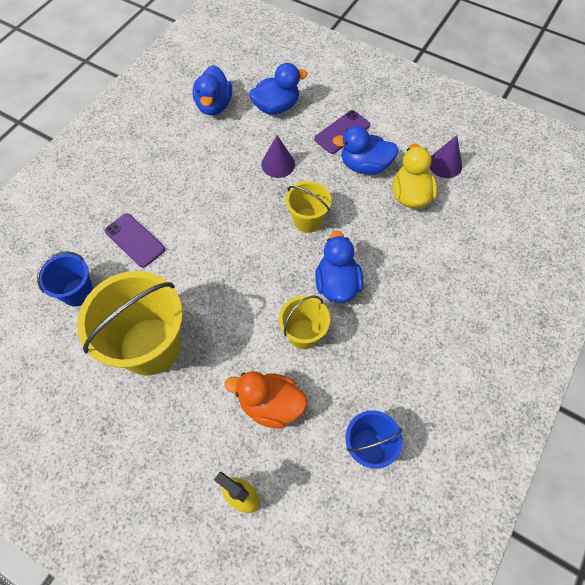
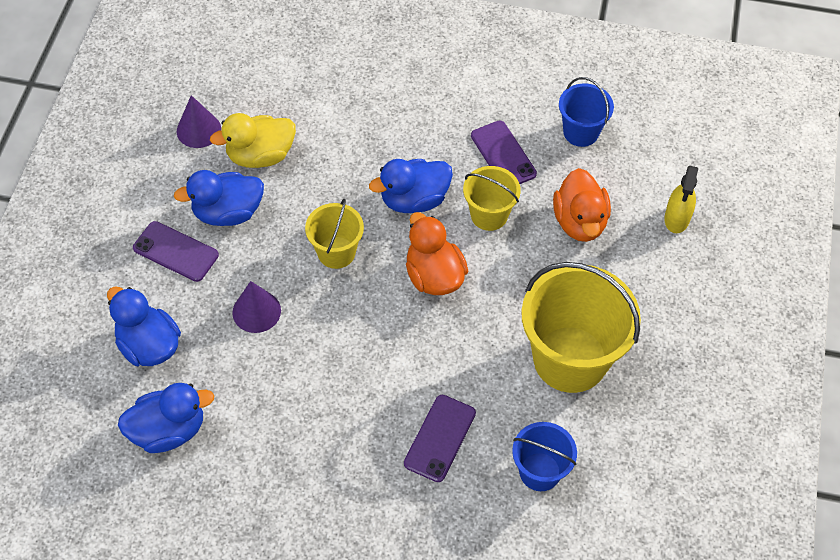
camera: 110 degrees left, 5 degrees down
(262, 276) = (434, 276): none -> orange duck
(361, 367) = (503, 155): none -> purple phone
(364, 165) = (228, 213): blue duck -> blue duck turned 90 degrees clockwise

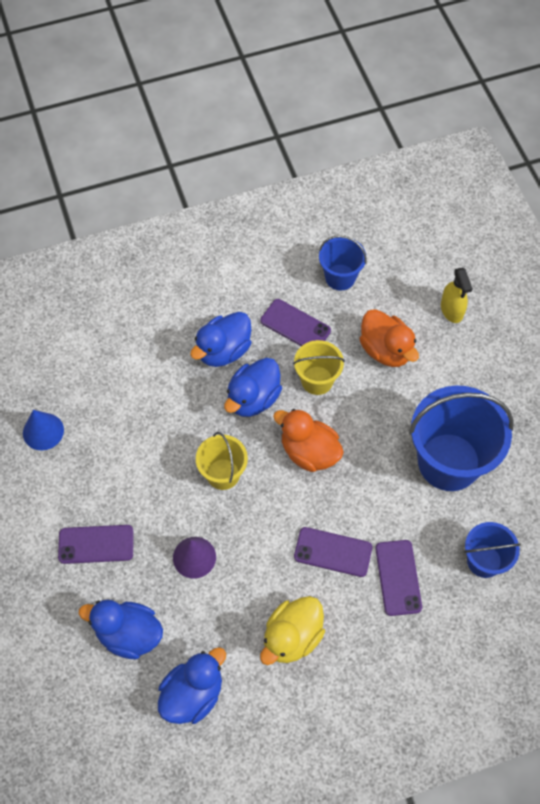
camera: 30 degrees left, 5 degrees up
(198, 130) = (43, 431): purple cone -> blue cone
(228, 213) = (115, 488): blue duck -> blue duck (223, 351)
(260, 156) = (109, 426): yellow duck -> yellow duck (292, 637)
(392, 379) = (333, 552): none -> purple phone
(570, 359) = (449, 462): yellow bucket -> blue bucket

